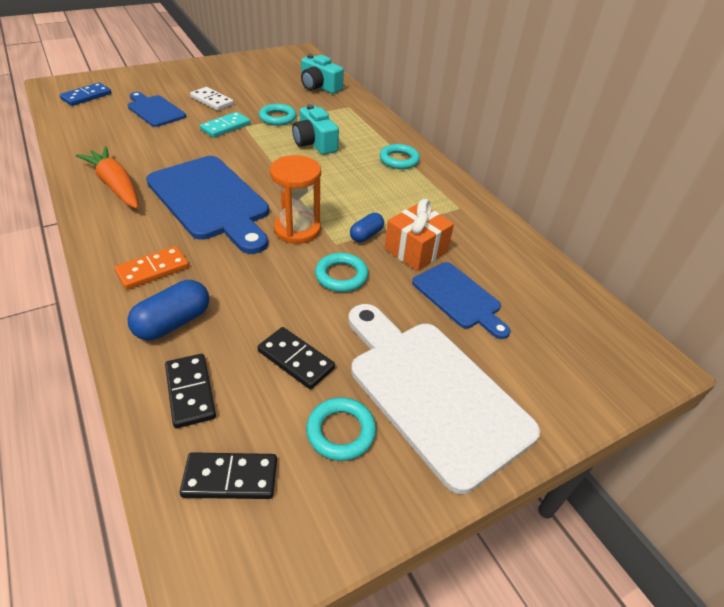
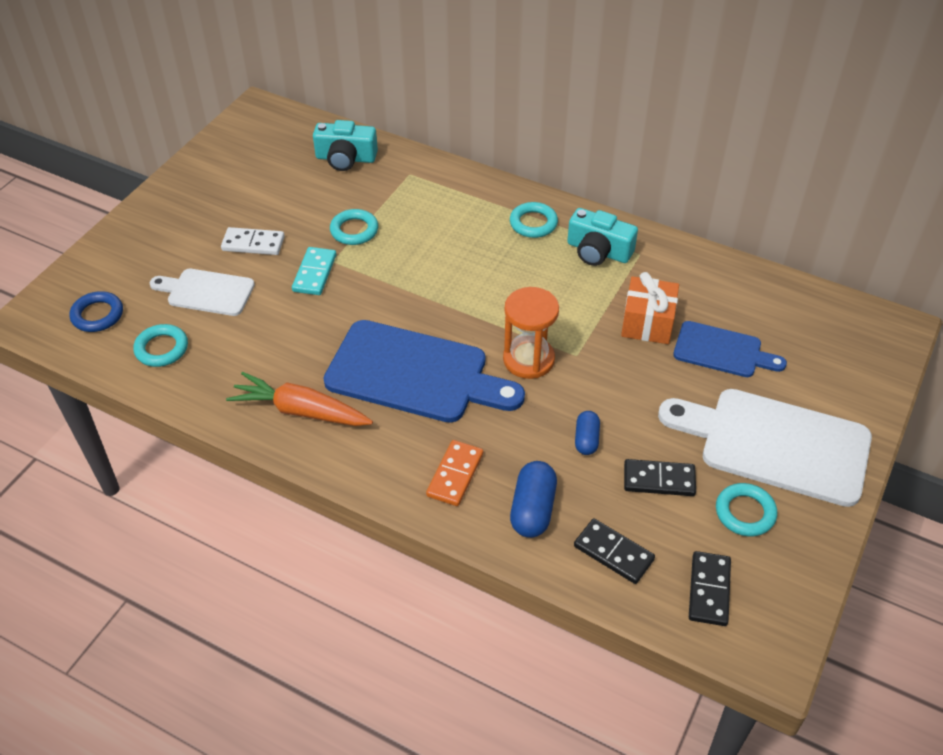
camera: 30 degrees left, 5 degrees up
(86, 96) = (97, 315): blue domino -> blue ring
(155, 110) = (206, 292): blue cutting board -> white cutting board
(230, 478) = (709, 590): black domino -> black domino turned 45 degrees counterclockwise
(314, 143) = (430, 245): turquoise camera -> turquoise camera (598, 251)
(341, 276) = (614, 385): turquoise ring -> turquoise ring (162, 349)
(366, 235) = (592, 330): blue capsule -> blue capsule (586, 439)

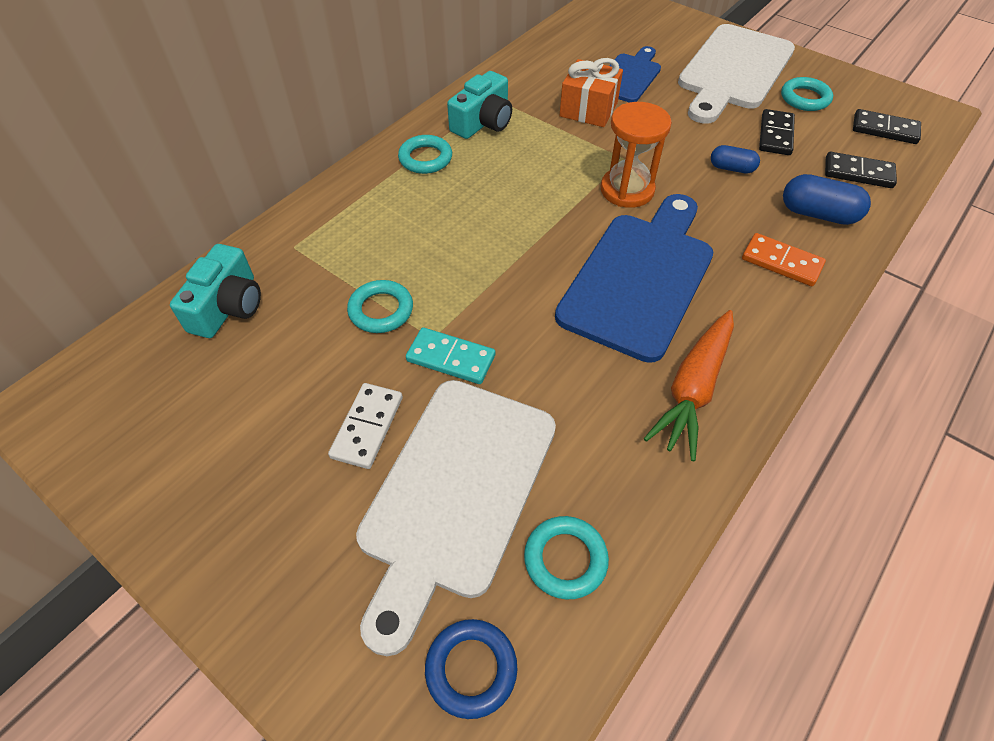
camera: 80 degrees left, 5 degrees up
(206, 292) = (455, 493): white cutting board -> white cutting board, size x1.78
(613, 553) = (858, 173): black domino -> black domino turned 60 degrees clockwise

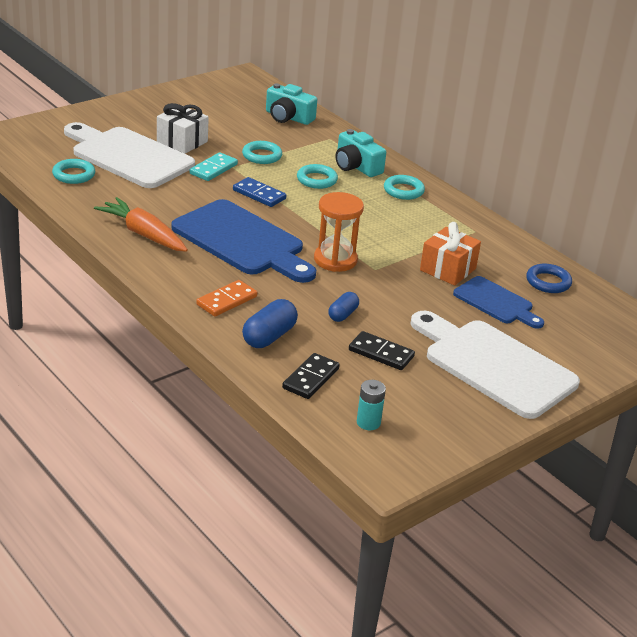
camera: 100 degrees right, 20 degrees down
(367, 427) = (182, 142): white domino -> white gift
(471, 669) = (44, 146): blue ring -> blue ring (548, 282)
(483, 122) = (442, 220): turquoise camera -> turquoise camera (356, 166)
(505, 288) = (259, 194): none -> blue domino
(805, 98) = (435, 392): turquoise ring -> turquoise ring (316, 180)
(884, 129) = (368, 422): black domino -> turquoise battery

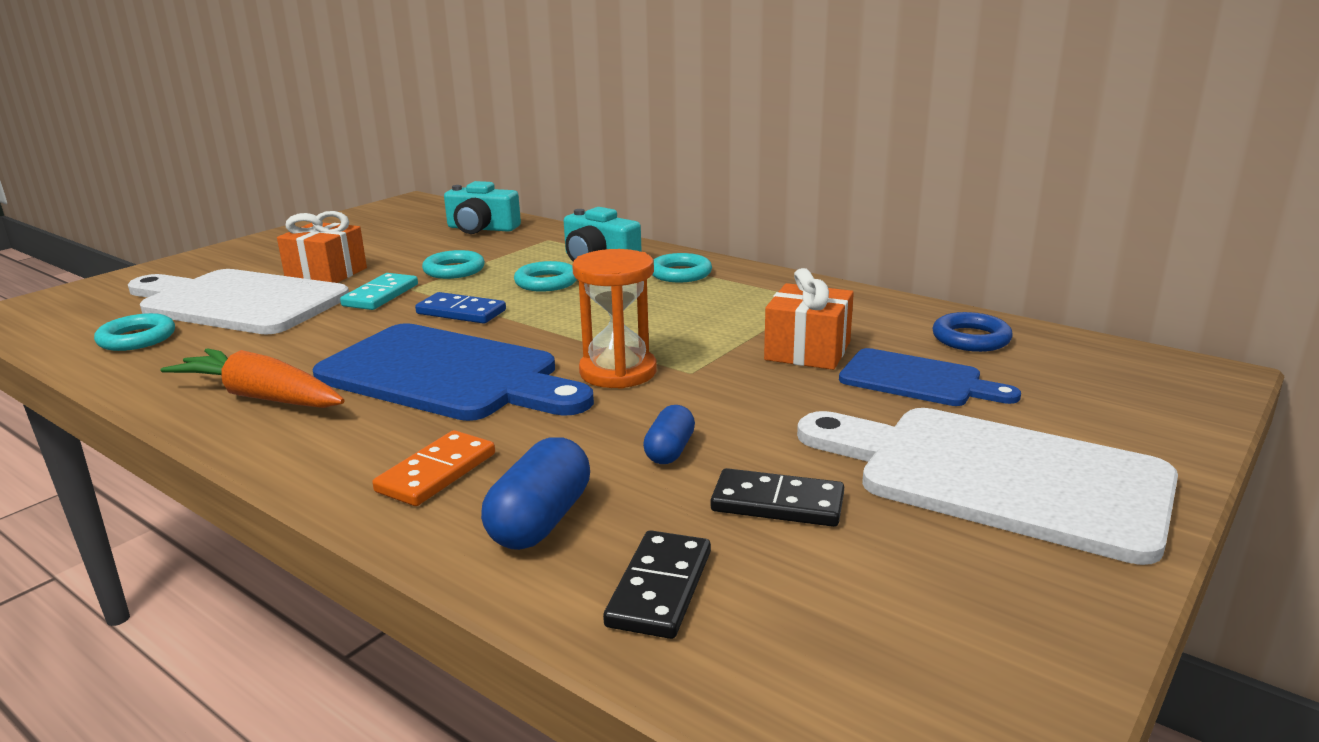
camera: 10 degrees left, 10 degrees down
(182, 142) = (326, 274): white gift -> orange gift
(368, 422) = (837, 662): turquoise battery -> none

